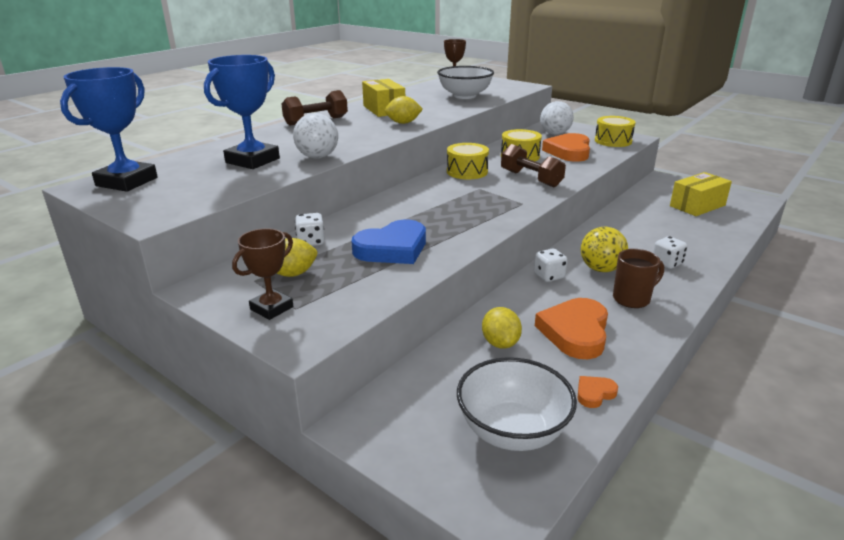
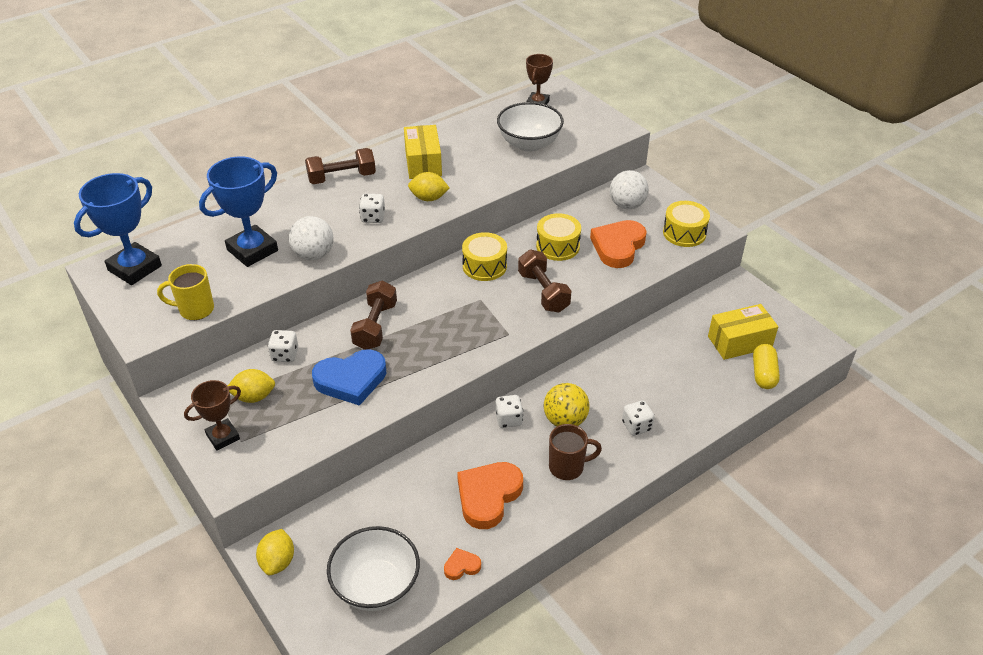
camera: 15 degrees right, 15 degrees up
(208, 198) = (195, 310): none -> yellow mug
(360, 135) = (373, 217): none -> white dice
(392, 214) = (375, 326): none -> brown dumbbell
(500, 343) = (417, 494): yellow lemon -> yellow lemon (278, 561)
(735, 219) = (763, 374): none -> yellow capsule

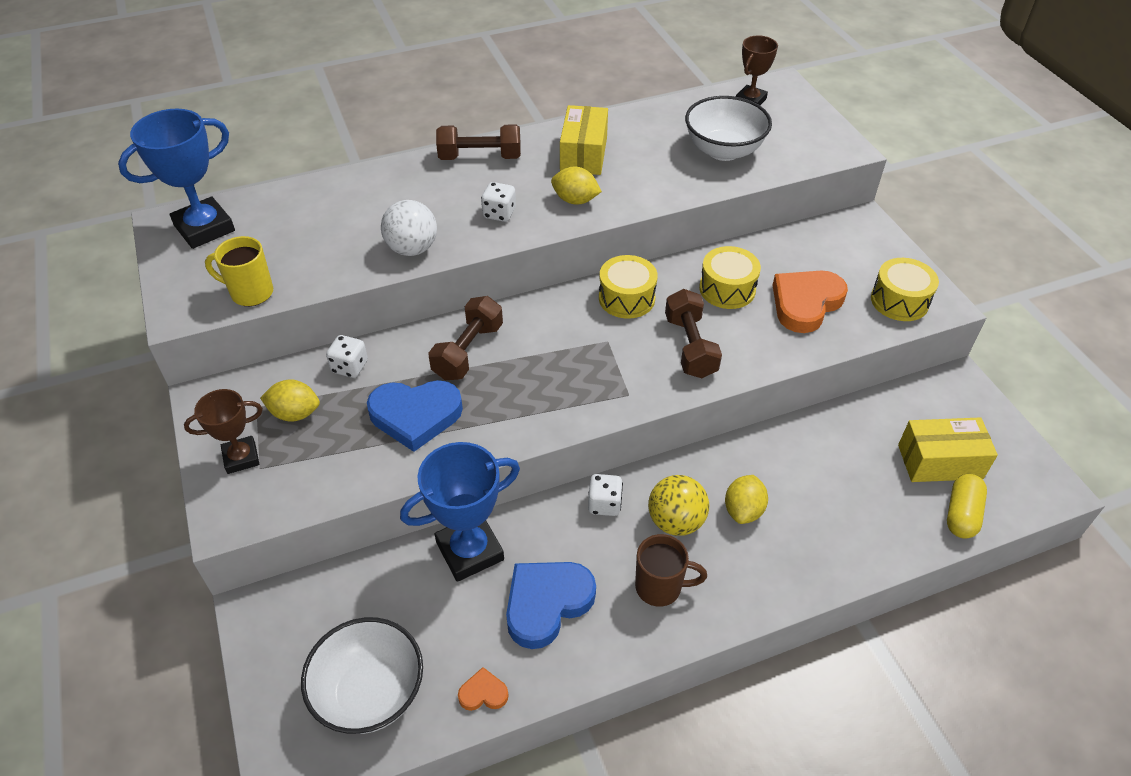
camera: 15 degrees right, 5 degrees up
(252, 250) = (343, 230): blue trophy -> blue trophy (470, 551)
(278, 561) = (266, 629): yellow lemon -> yellow lemon (743, 510)
(488, 496) = (546, 603): orange heart -> blue heart
(627, 205) = (833, 250): white ball -> none
(636, 426) = (767, 550): white dice -> none

